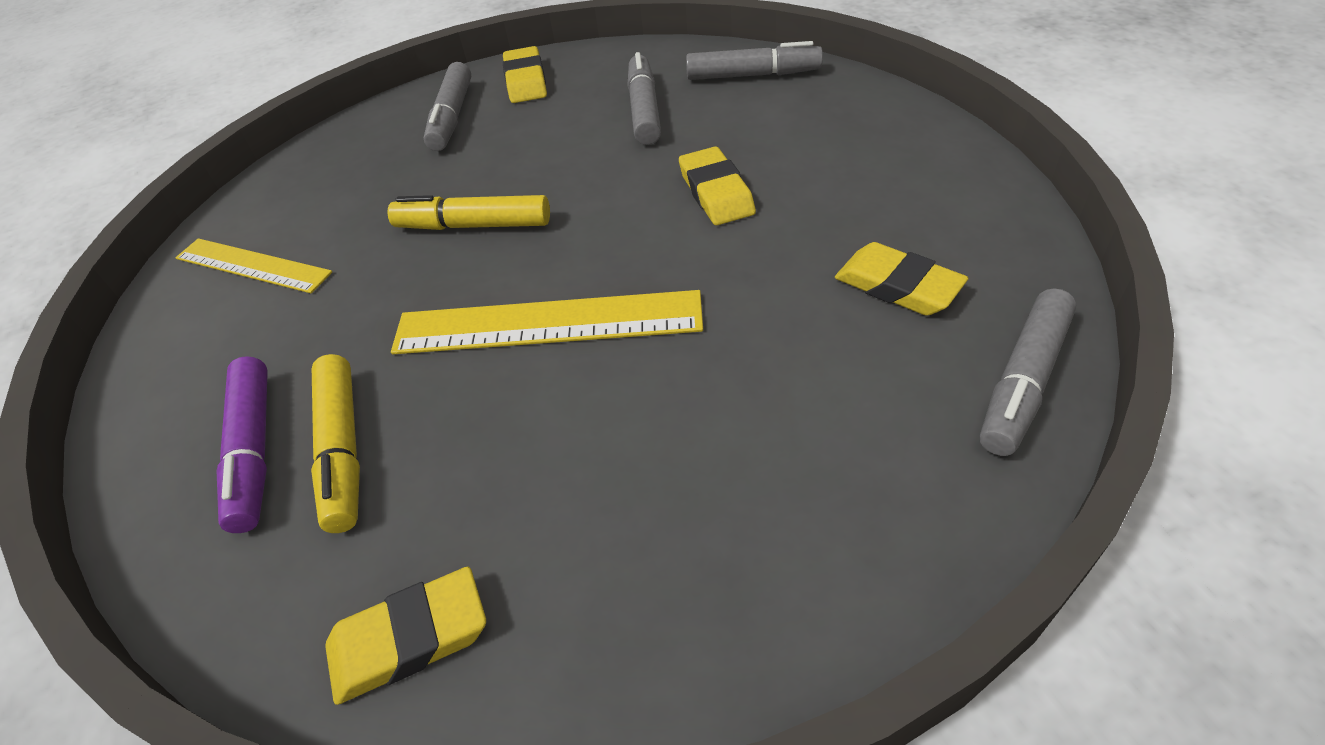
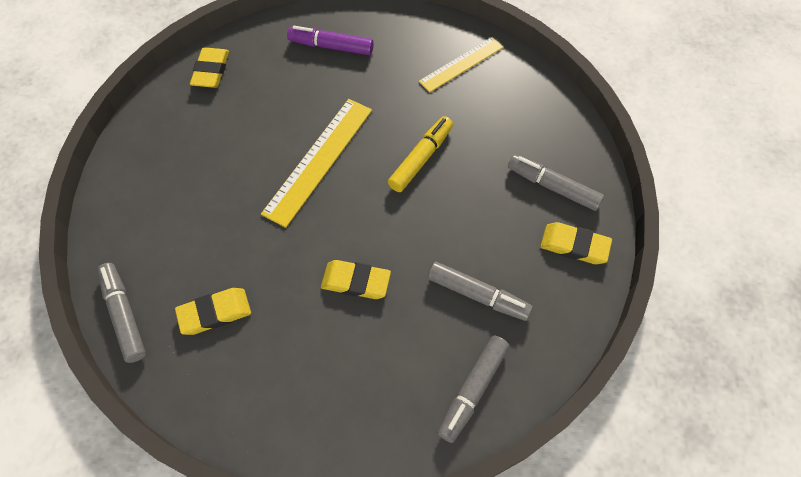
camera: 115 degrees right, 15 degrees up
(343, 449) = (307, 72): yellow marker -> none

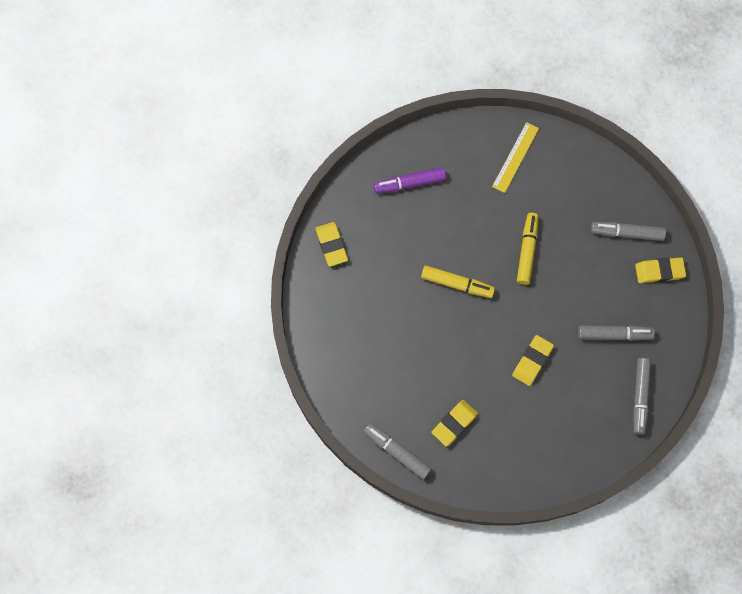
camera: 25 degrees left, 10 degrees up
(319, 160) = (457, 284): yellow ruler -> yellow marker
(356, 282) = (532, 361): yellow eraser -> yellow eraser turned 45 degrees counterclockwise

